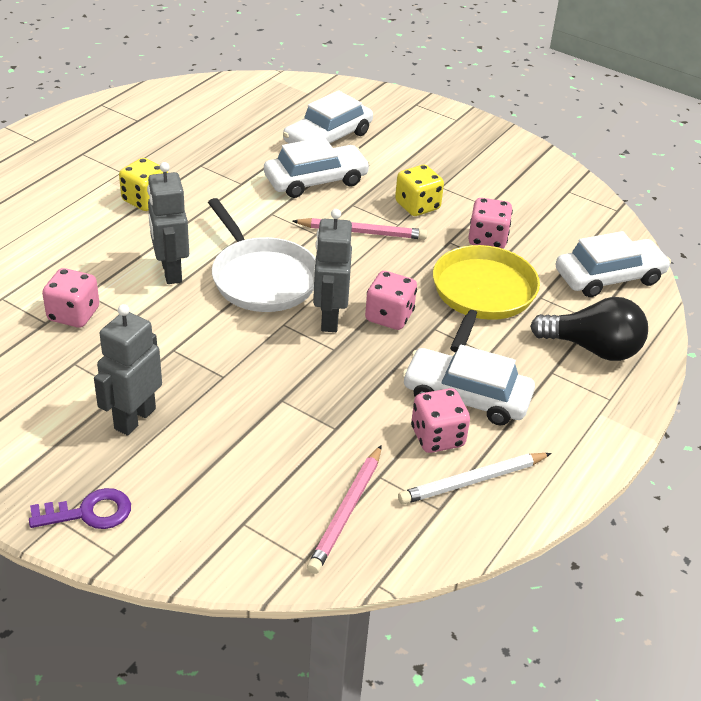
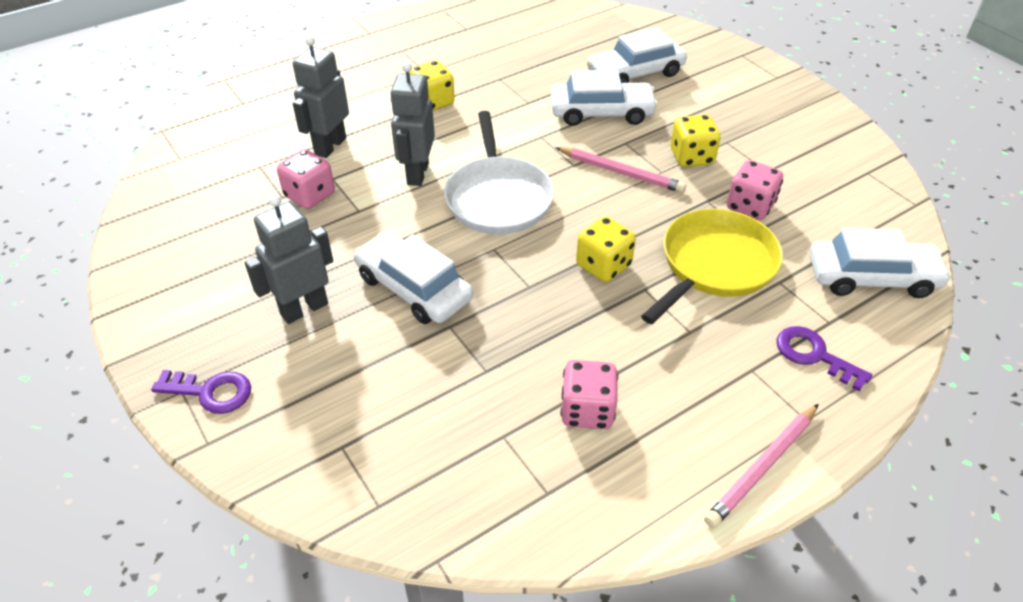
camera: 25 degrees right, 5 degrees up
(329, 319) = (541, 253): grey robot -> grey robot (330, 146)
(346, 512) = (449, 466): pink pencil -> pink pencil (762, 467)
(389, 316) = (603, 265): pink dice -> yellow dice
(466, 396) = (641, 373): white car -> white car (413, 288)
(472, 481) = (600, 472): white pencil -> none
(593, 348) = (814, 355): black light bulb -> purple key

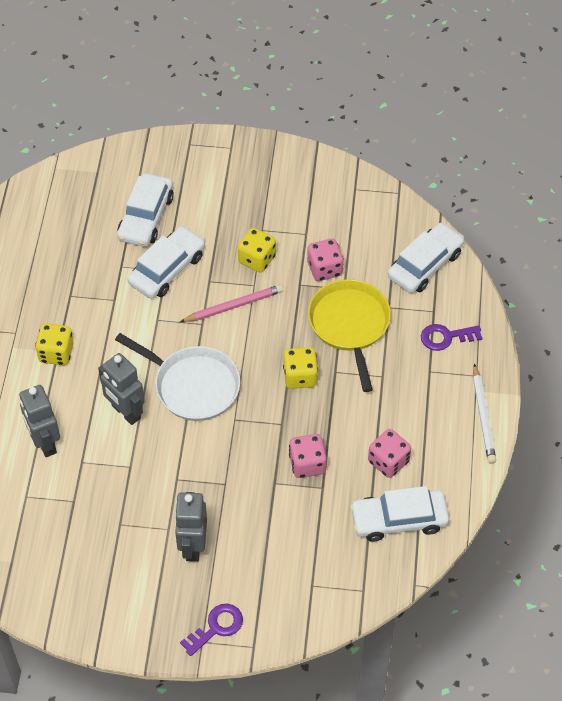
camera: 50 degrees left, 10 degrees up
(310, 195) = (87, 484): pink dice -> pink dice (307, 464)
(413, 288) = (228, 481): white car -> white car (399, 519)
(762, 467) = (483, 416): pink pencil -> white pencil

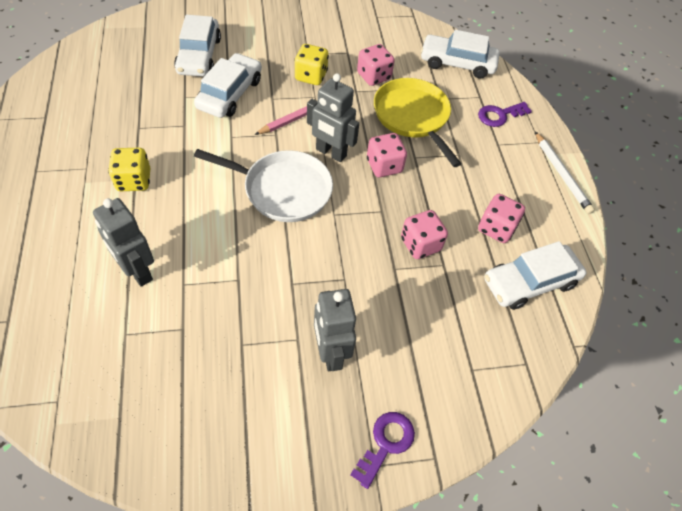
camera: 20 degrees left, 0 degrees up
(125, 412) = (220, 226): grey robot -> grey robot (330, 153)
(300, 376) = (384, 166): yellow dice -> pink dice
(425, 265) = (457, 63): white car -> white car turned 105 degrees counterclockwise

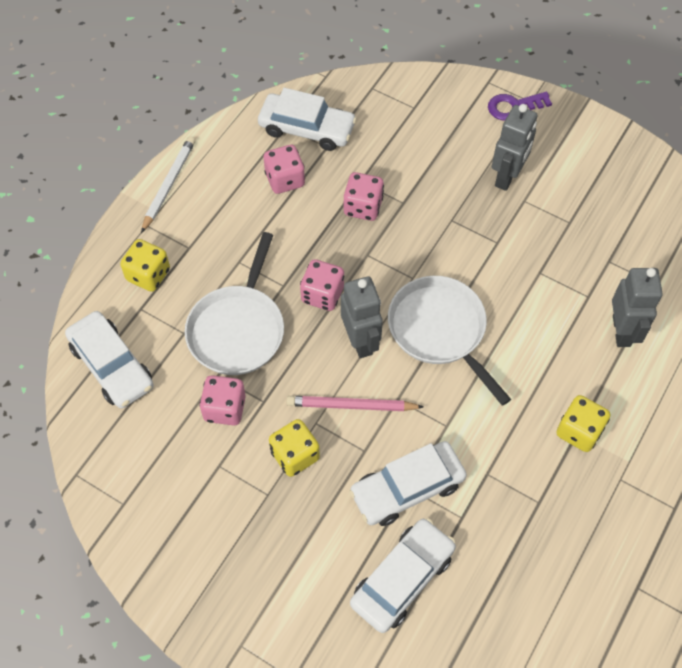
camera: 135 degrees left, 5 degrees up
(412, 117) = (238, 330): yellow pan -> white pan
(499, 115) = (148, 275): purple key -> yellow dice

